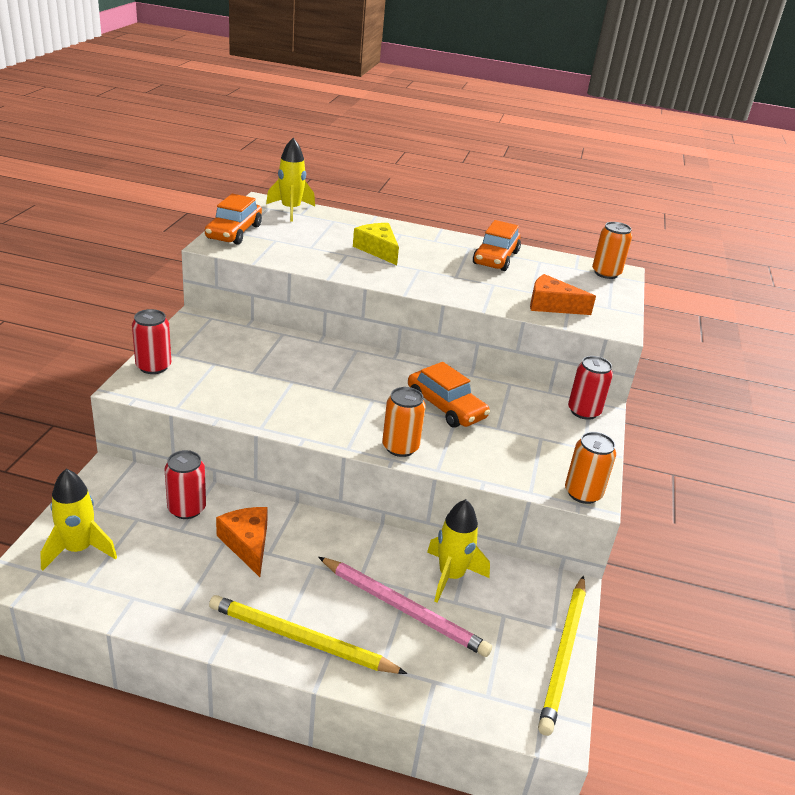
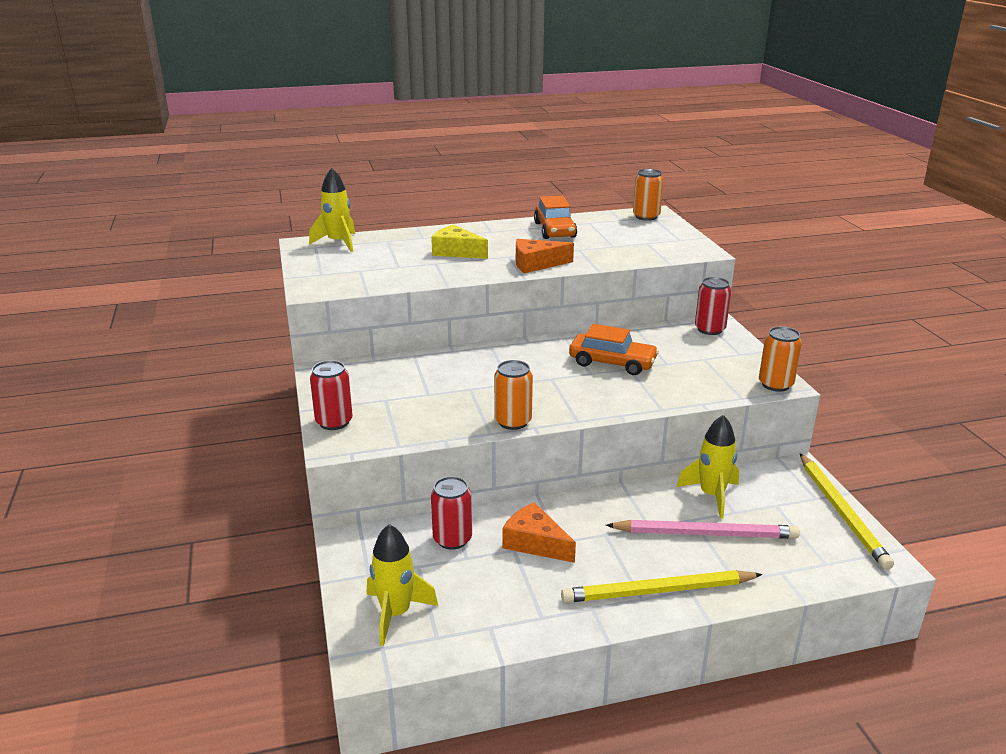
camera: 25 degrees left, 5 degrees down
(234, 232) = (313, 275): orange car -> none
(400, 447) = (615, 404): orange can -> orange can (513, 421)
(552, 305) = (640, 250): orange cheese -> orange cheese (536, 264)

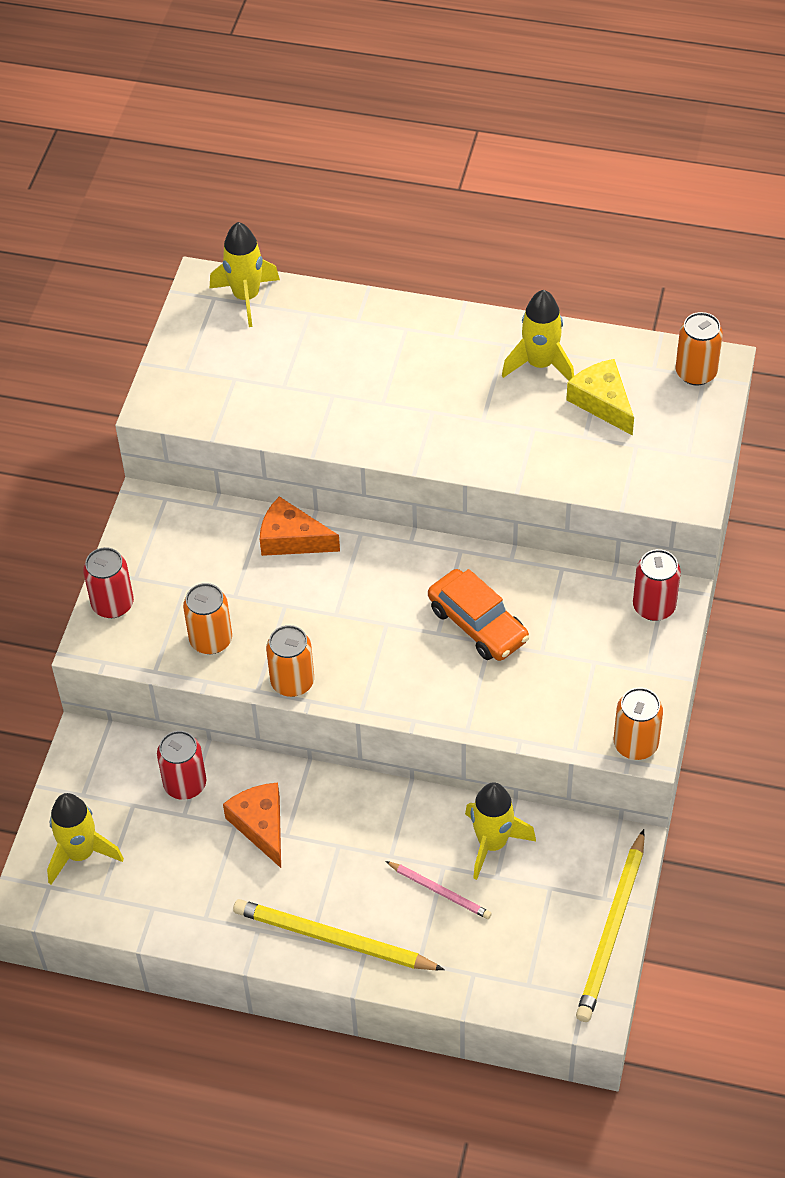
camera: 30 degrees right, 25 degrees up
(430, 418) = (211, 640): none -> orange can
(456, 252) = (375, 375): yellow cheese -> yellow cheese (602, 402)
(536, 264) = (452, 445): orange cheese -> orange cheese (292, 539)
(554, 230) = (540, 364): orange car -> yellow rocket
(705, 533) = (440, 891): pink pencil -> pink pencil, size x0.55

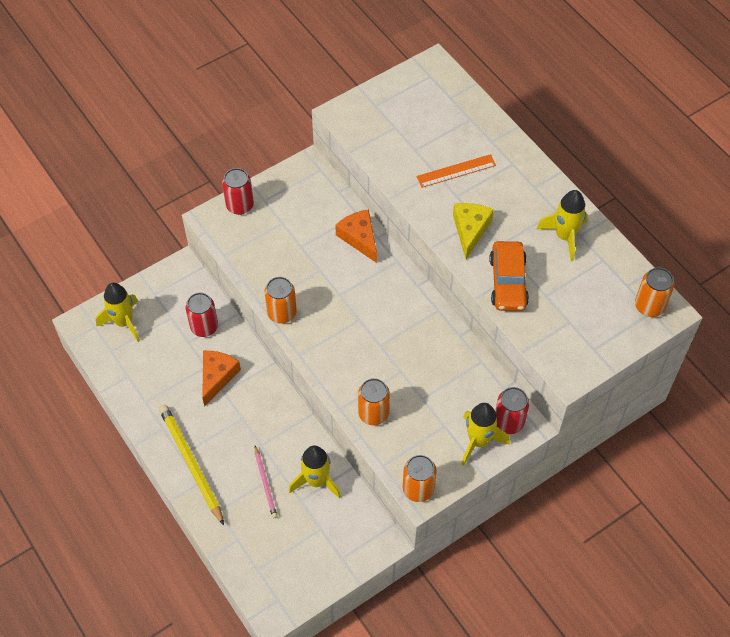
camera: 40 degrees right, 5 degrees up
(211, 640) = (266, 260): orange can -> orange can (373, 413)
(246, 297) = (447, 87): yellow rocket -> yellow rocket (478, 441)
(353, 378) = (456, 171): none -> orange ruler
(477, 624) = (405, 357): orange car -> orange car (508, 282)
(602, 402) = (576, 283): yellow cheese -> yellow cheese (470, 230)
(612, 930) = (328, 578): yellow pencil -> none

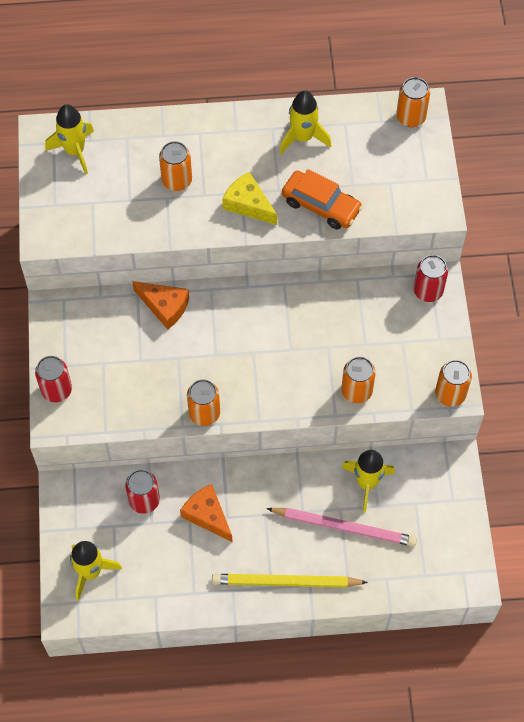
camera: 60 degrees left, 5 degrees up
(265, 483) = (344, 527): pink pencil -> pink pencil, size x1.81
(359, 238) = (164, 306): orange cheese -> orange cheese turned 150 degrees counterclockwise
(456, 171) = (177, 180): orange ruler -> orange can
(478, 441) = (432, 323): yellow rocket -> yellow rocket (75, 151)

